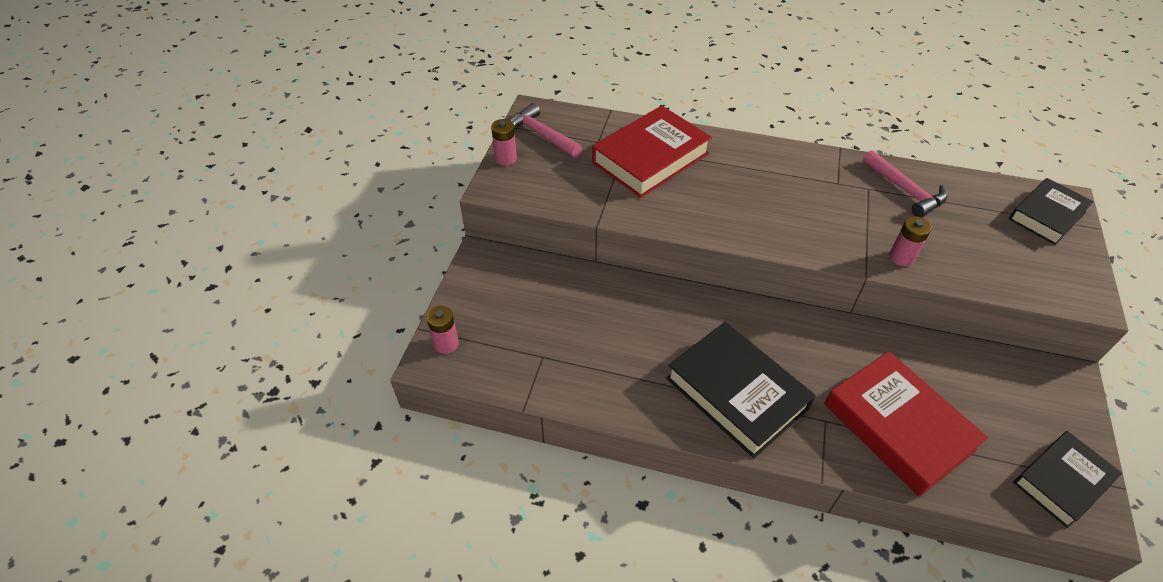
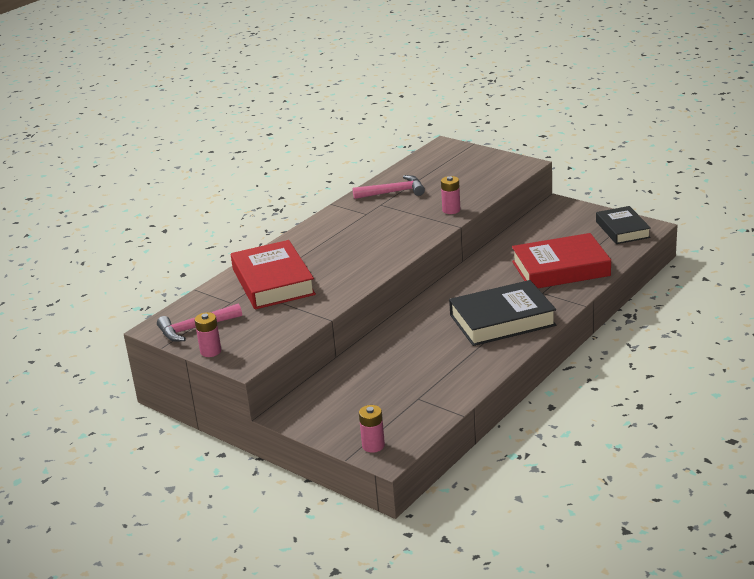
camera: 65 degrees left, 20 degrees down
(1047, 215) = (452, 155): black book -> none

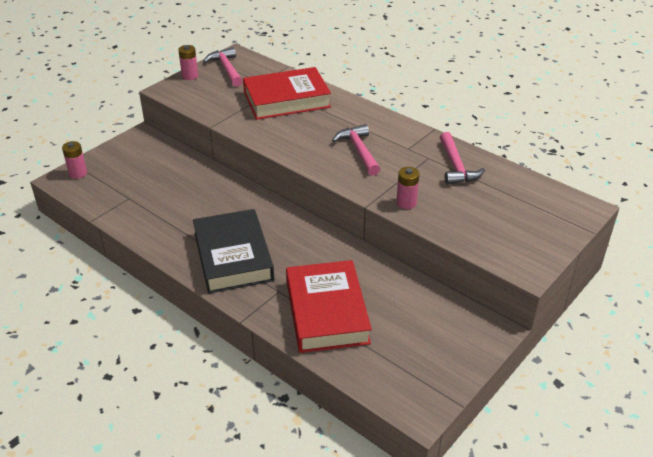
camera: 90 degrees right, 10 degrees up
(372, 235) = (359, 151): none -> pink hammer
(622, 229) = (416, 384): black book -> none

